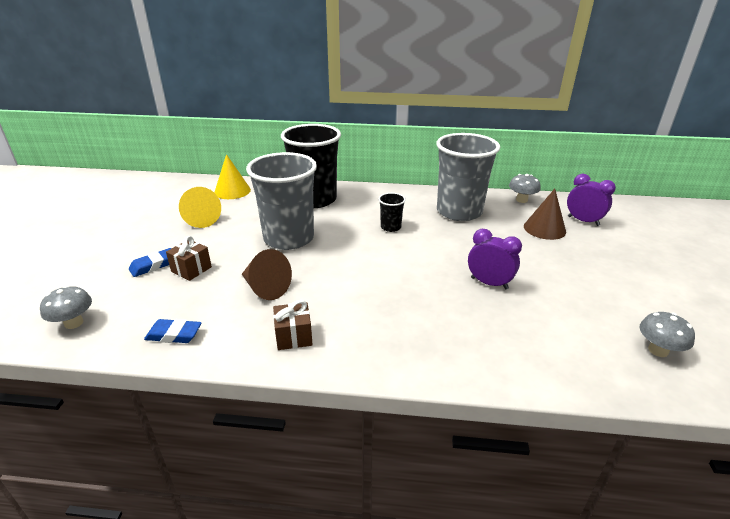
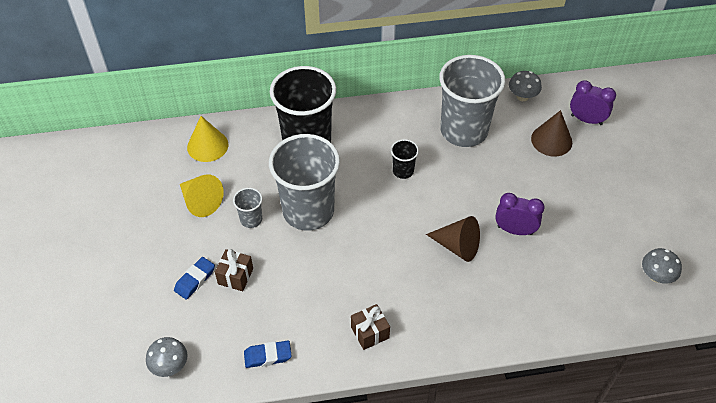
camera: 15 degrees left, 20 degrees up
(234, 236) = (251, 219): none -> grey cup
(265, 288) = (318, 283): brown cone -> brown cone (457, 246)

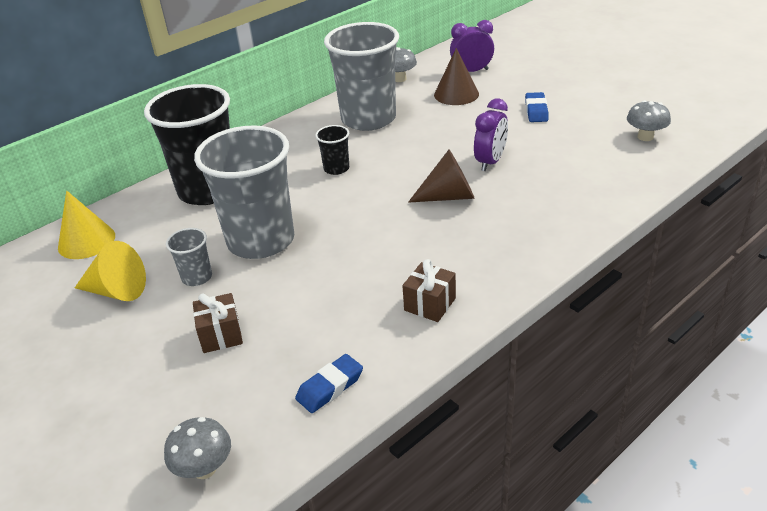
camera: 30 degrees left, 15 degrees down
(195, 280) = (168, 364): blue eraser -> blue eraser (536, 111)
(514, 230) = (490, 162): purple clock -> purple clock turned 135 degrees clockwise

